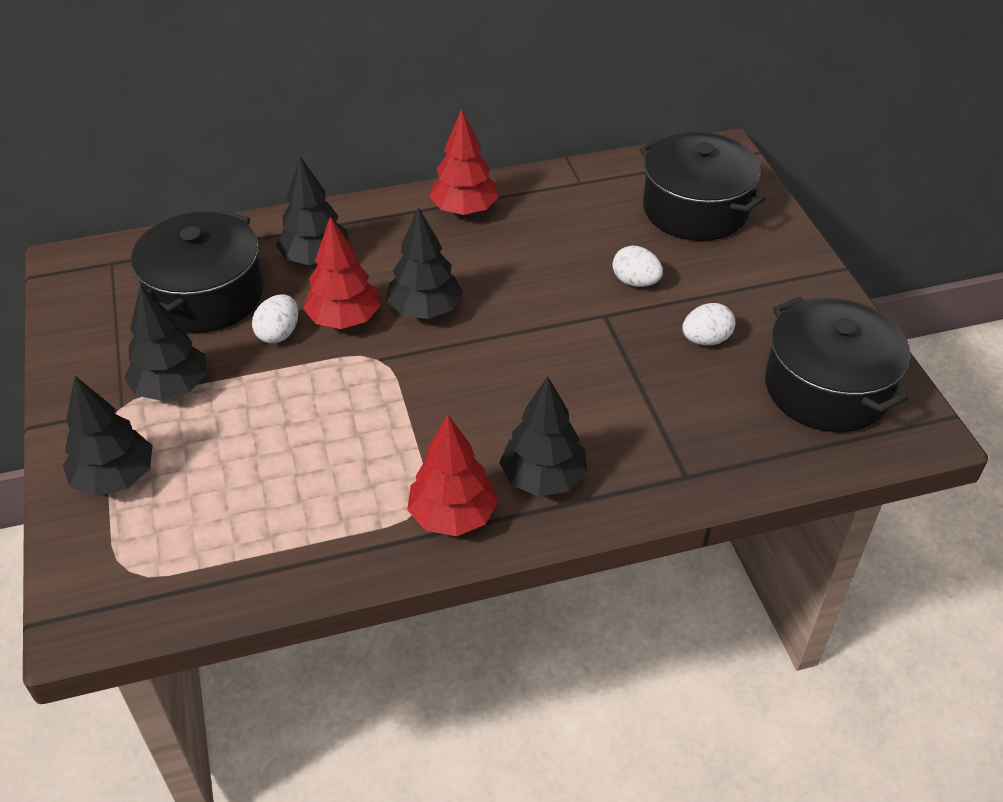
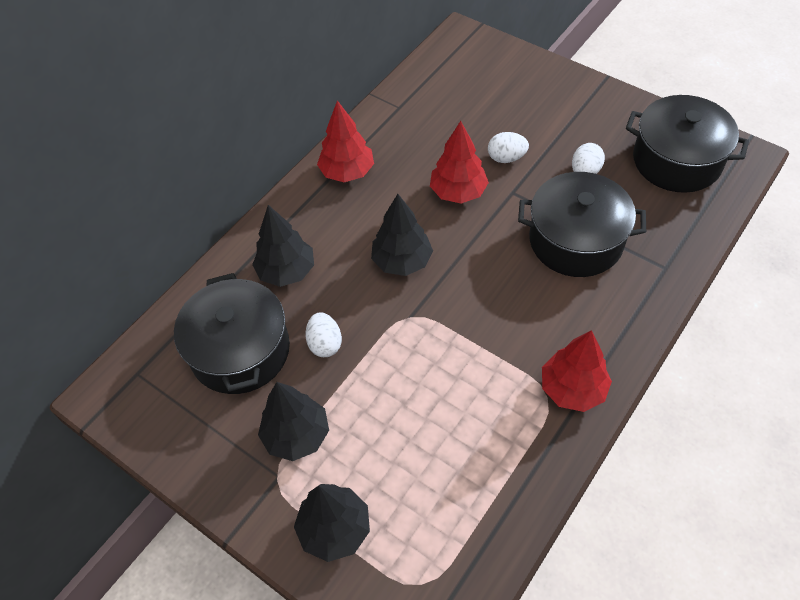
camera: 35 degrees left, 10 degrees up
(344, 319) = (357, 303): red tree -> red tree (458, 192)
(543, 478) = (594, 326): black tree -> none
(695, 209) = (487, 85): black pot -> black pot (576, 240)

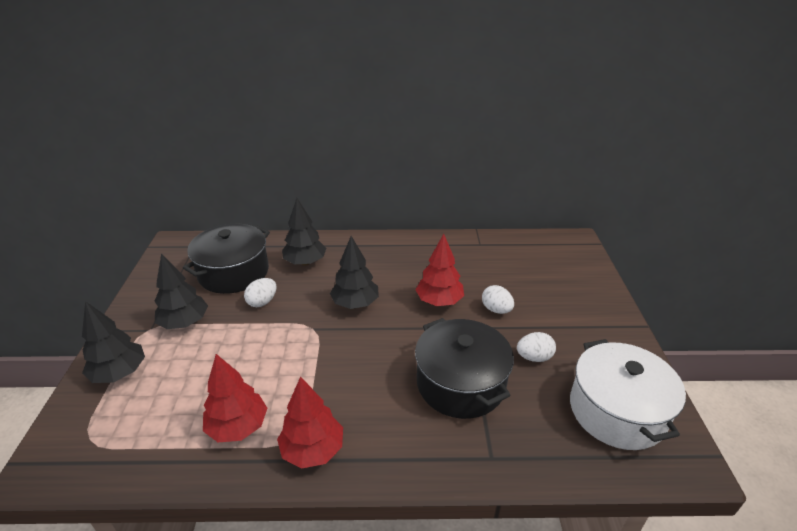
camera: 50 degrees right, 20 degrees down
(347, 172) = (403, 249): red tree -> red tree (238, 427)
(677, 160) = (617, 411): black pot -> white pot

